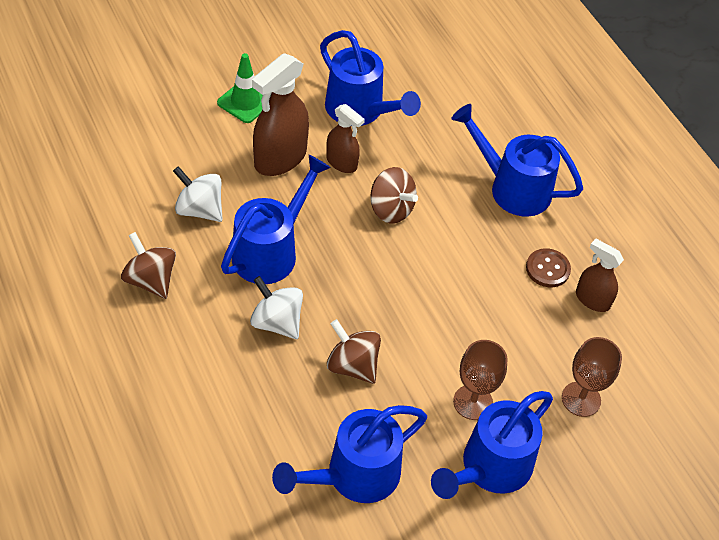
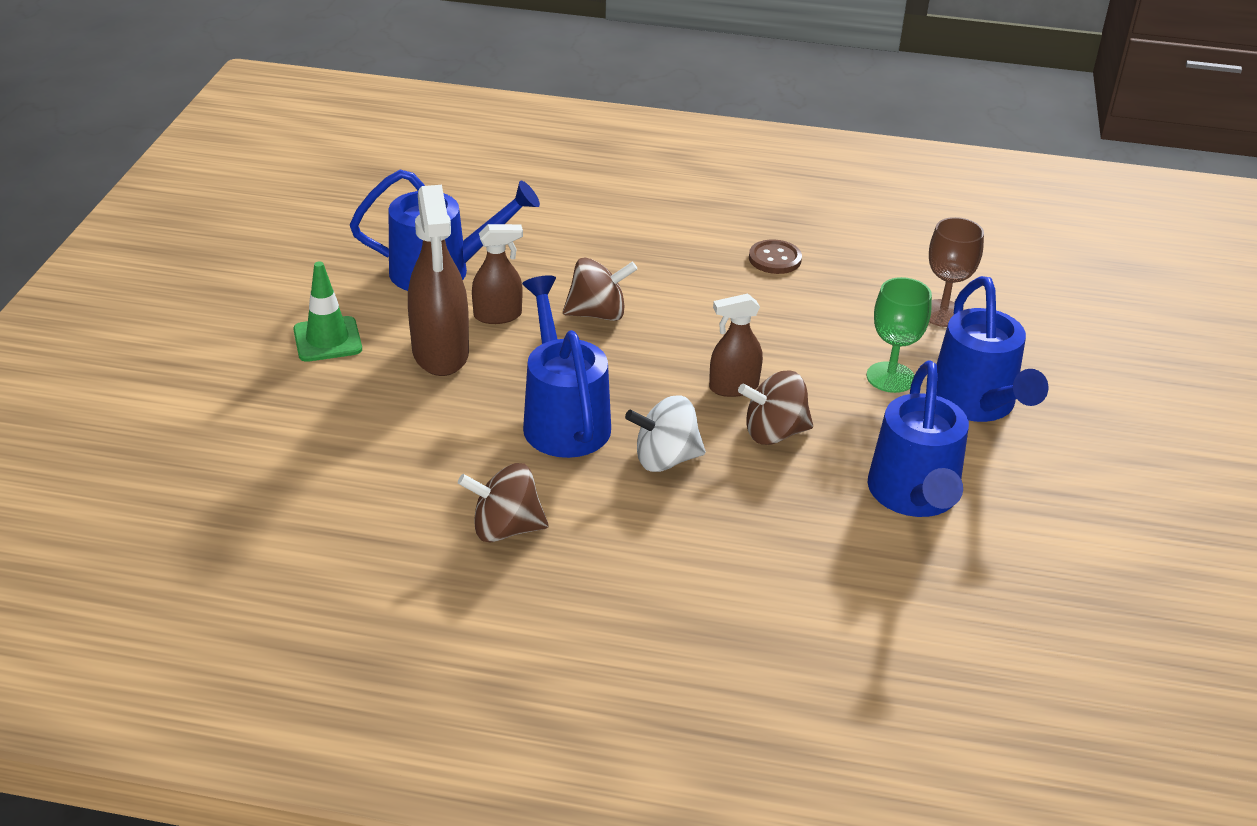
camera: 50 degrees left, 15 degrees down
(199, 209) = (444, 444): white spinning top -> none
(473, 402) = (890, 377): brown goblet -> green goblet
(511, 187) = (654, 231): blue watering can -> none
(592, 300) = (835, 252): brown spray bottle -> brown spray bottle (733, 387)

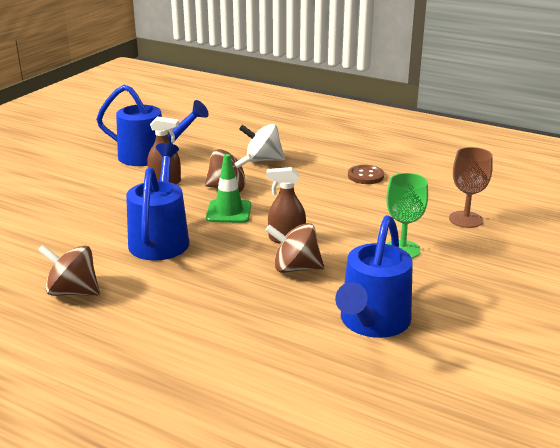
camera: 20 degrees right, 10 degrees down
(327, 340) = (56, 180): green traffic cone -> green traffic cone (229, 212)
(440, 353) = (115, 195): brown spray bottle -> none
(665, 459) = (209, 271): white spinning top -> white spinning top (262, 160)
(977, 405) = (457, 275): blue watering can -> none

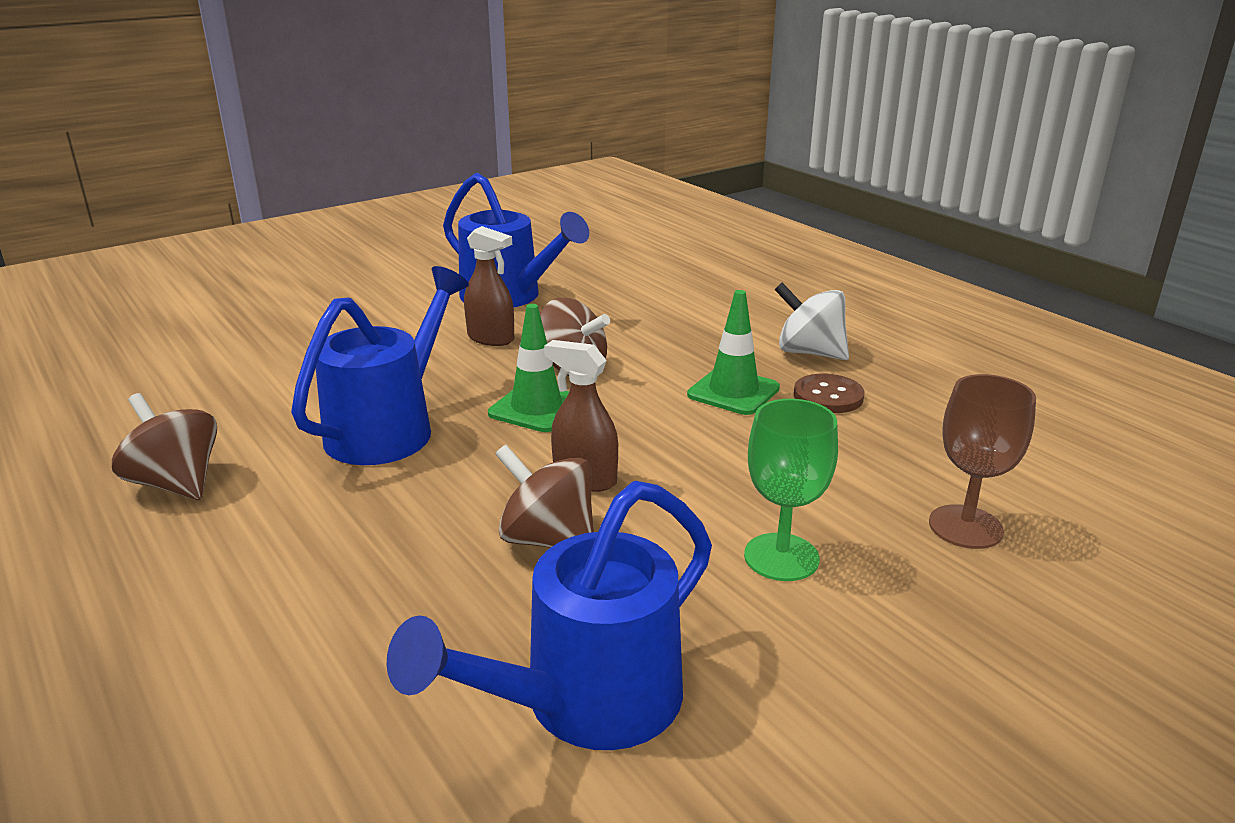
camera: 25 degrees right, 0 degrees up
(262, 160) = (673, 333): white spinning top -> white spinning top (809, 352)
(319, 183) = (733, 392): none -> green traffic cone

